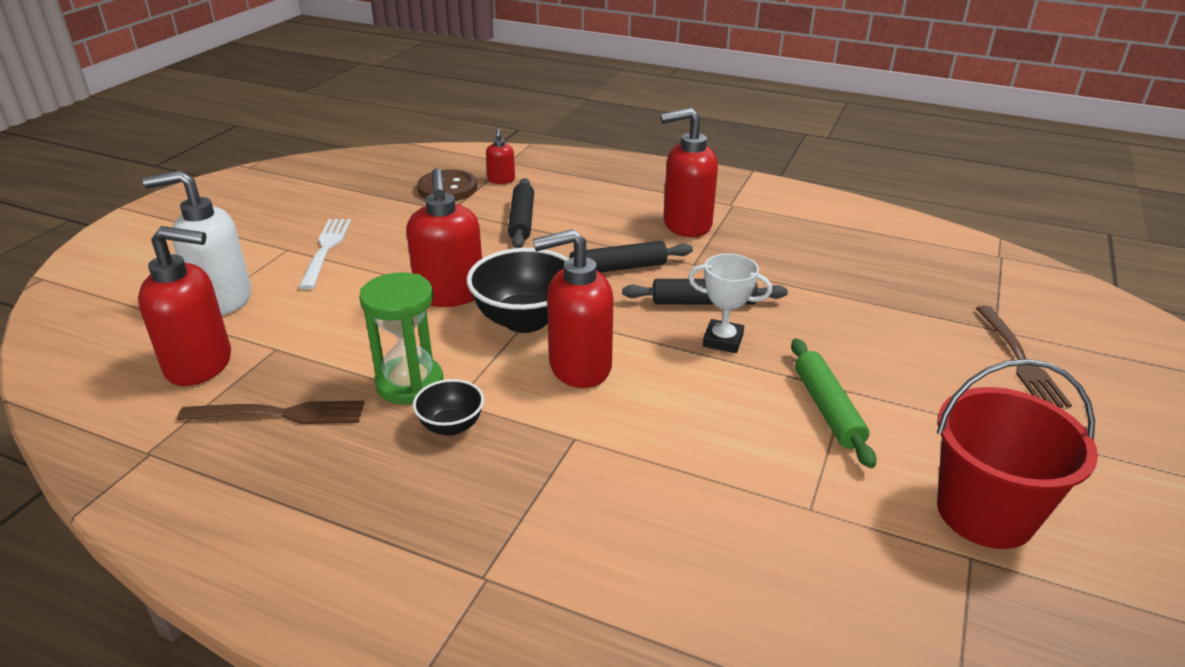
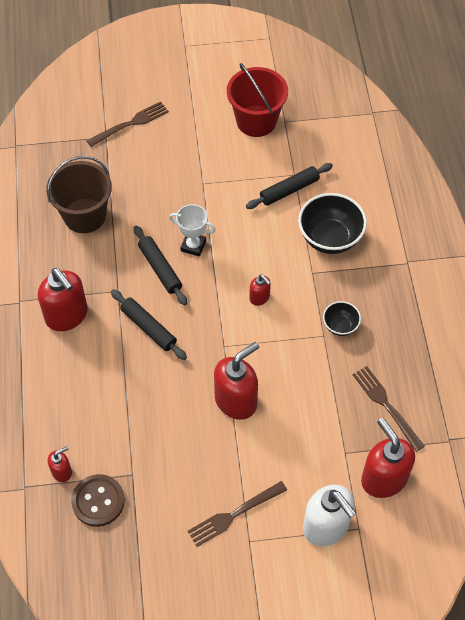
camera: 120 degrees left, 25 degrees up
(326, 249) = (233, 515): white fork -> brown fork
(409, 384) = (325, 364): green hourglass -> none
(522, 220) = (119, 417): black rolling pin -> black rolling pin (289, 190)
(525, 320) = (235, 345): black bowl -> black bowl (330, 238)
(579, 367) = (259, 298): red soap dispenser -> red soap dispenser, size x0.50
(723, 340) = (193, 246): white trophy -> white trophy turned 60 degrees counterclockwise
(827, 409) = (223, 186): green rolling pin -> none
(839, 273) = (84, 215): none -> brown bucket

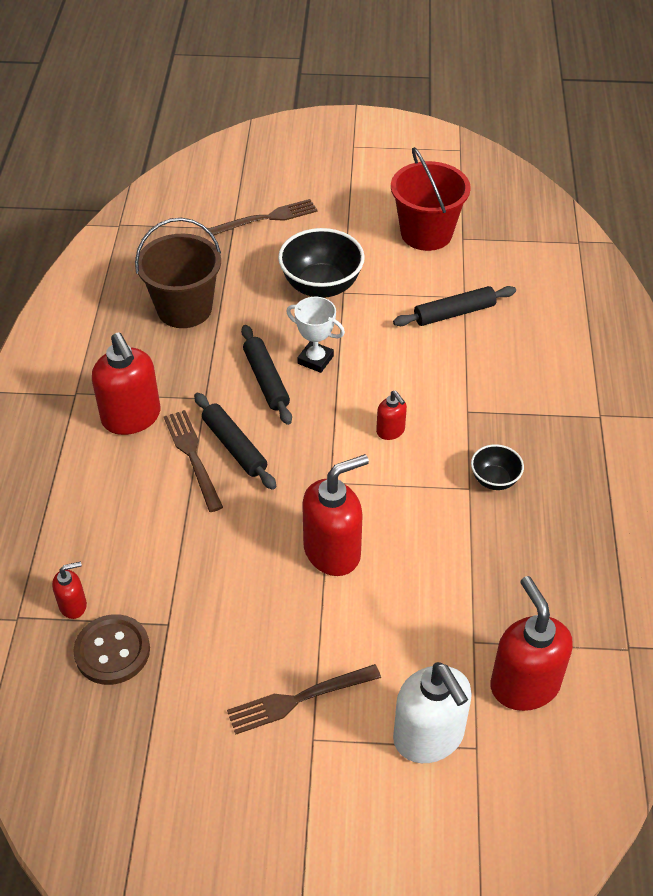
camera: 10 degrees right, 10 degrees down
(330, 238) = (498, 374): black bowl -> black bowl (321, 286)
(385, 405) = (542, 588): brown fork -> brown fork (192, 455)

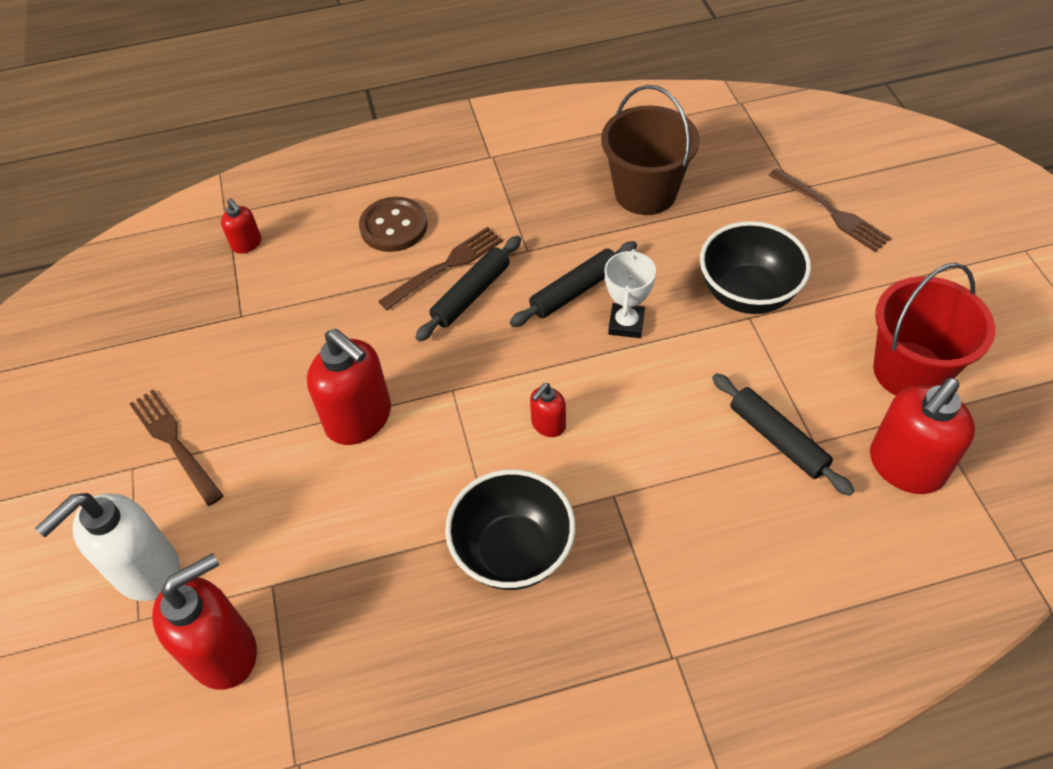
camera: 75 degrees right, 5 degrees up
(112, 651) = (204, 287): brown button -> brown button (393, 226)
(131, 418) = (477, 205): red soap dispenser -> red soap dispenser (905, 466)
(494, 480) = (513, 552): black bowl -> black bowl, size x1.86

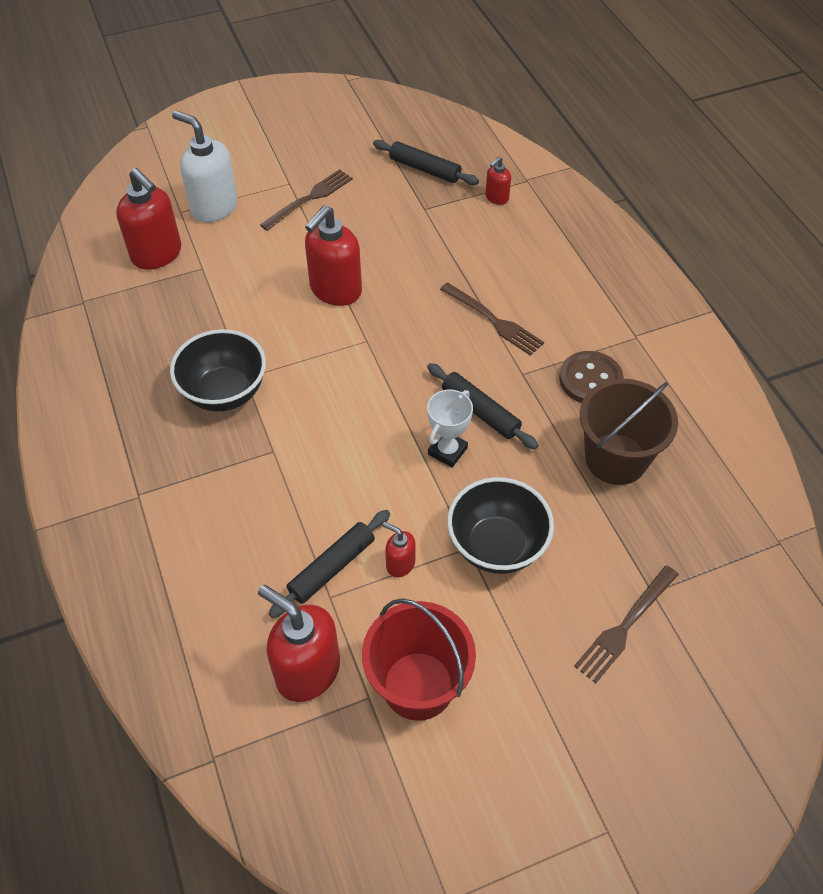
camera: 80 degrees right, 0 degrees up
(393, 226) = (533, 281): brown button -> brown button (590, 380)
(471, 294) = (465, 341): black rolling pin -> black rolling pin (425, 169)
(548, 425) = (337, 404): red soap dispenser -> red soap dispenser (400, 564)
(626, 324) = (447, 451): white trophy -> white trophy turned 60 degrees counterclockwise

